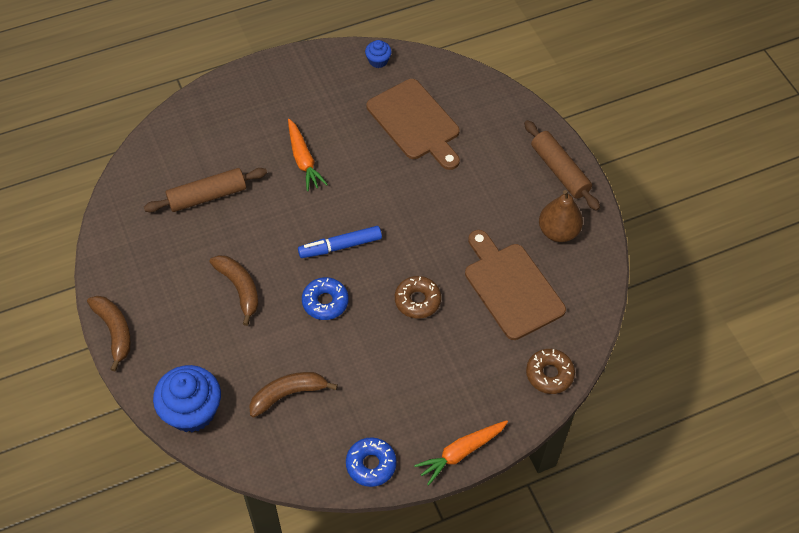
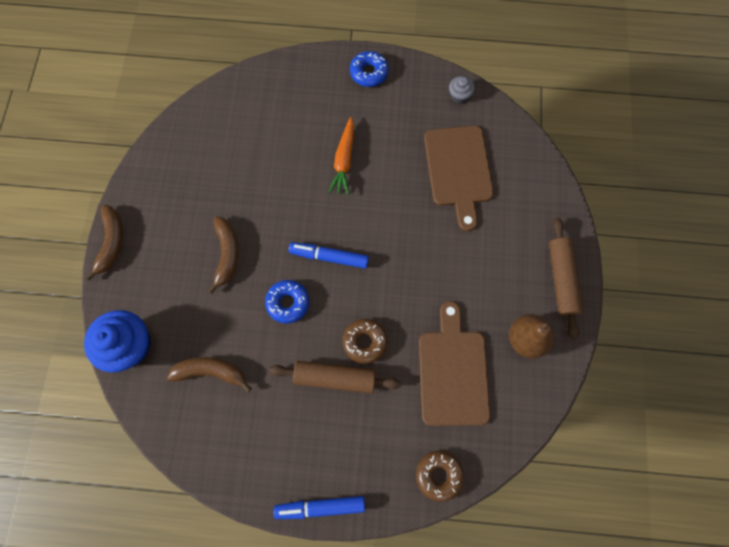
camera: 30 degrees right, 15 degrees up
(207, 196) = (248, 157): brown rolling pin -> brown rolling pin (335, 378)
(371, 464) = (240, 475): blue donut -> blue donut (369, 73)
(378, 61) = (459, 95): blue cupcake -> grey cupcake
(461, 452) = (320, 507): orange carrot -> blue marker

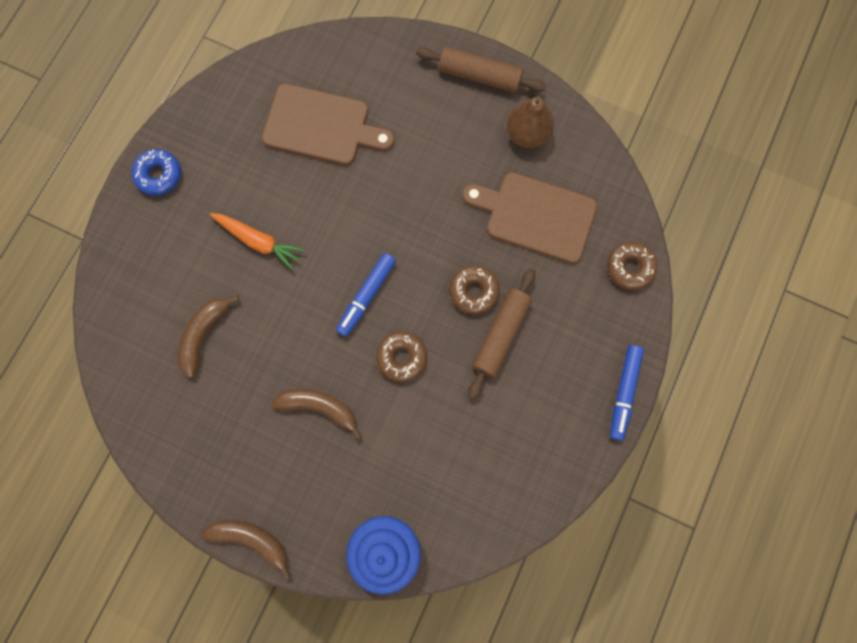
camera: 70 degrees left, 5 degrees up
(211, 372) = (448, 464): brown banana -> brown banana (204, 334)
(288, 303) = (401, 357): blue donut -> brown donut
(459, 95) = (232, 90): grey cupcake -> none

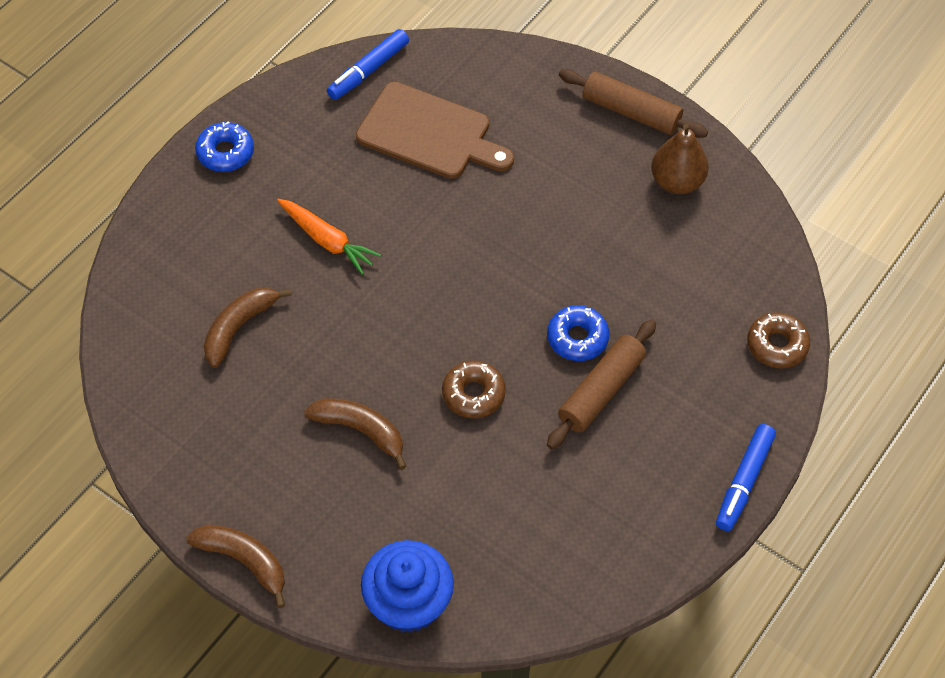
camera: 10 degrees right, 20 degrees down
(366, 296) = (444, 321): blue marker -> blue marker (368, 70)
(474, 291) = (577, 338): brown donut -> blue donut
(535, 216) = (670, 270): brown cutting board -> none

